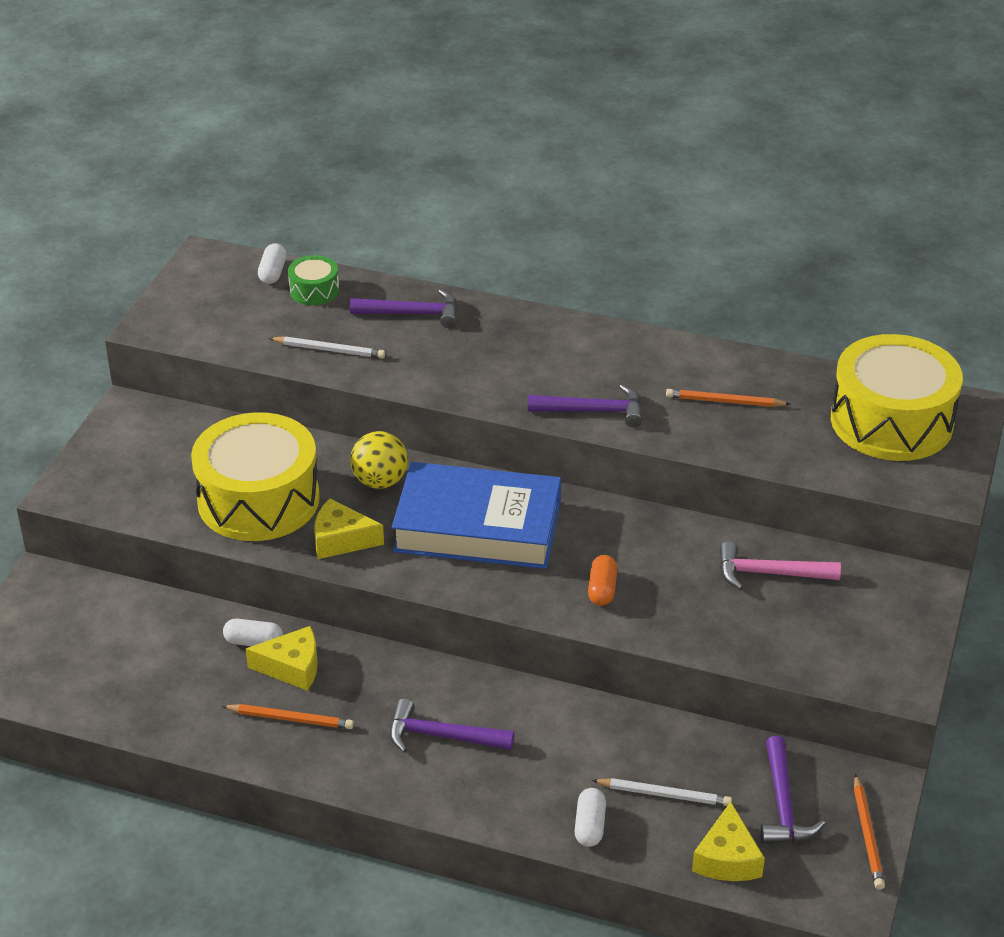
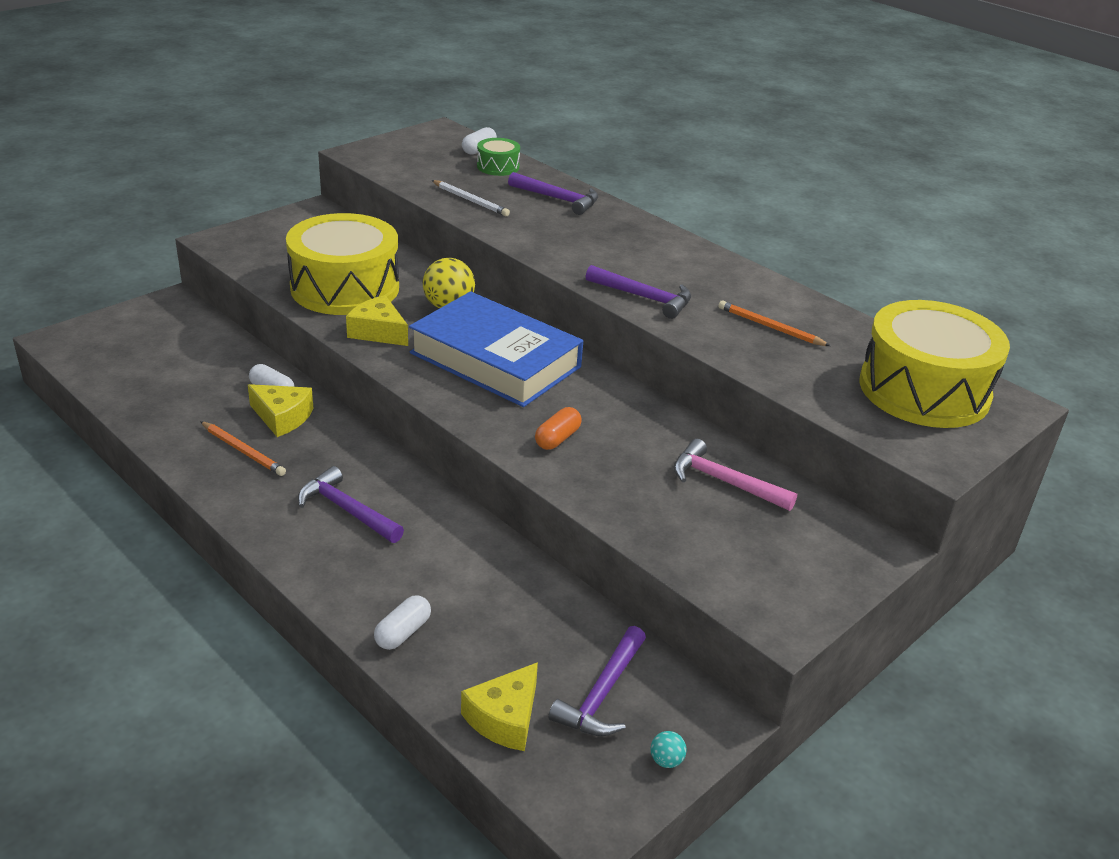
camera: 25 degrees right, 5 degrees down
(664, 794) = (494, 636): white pencil -> none
(867, 835) = (666, 760): orange pencil -> turquoise ball

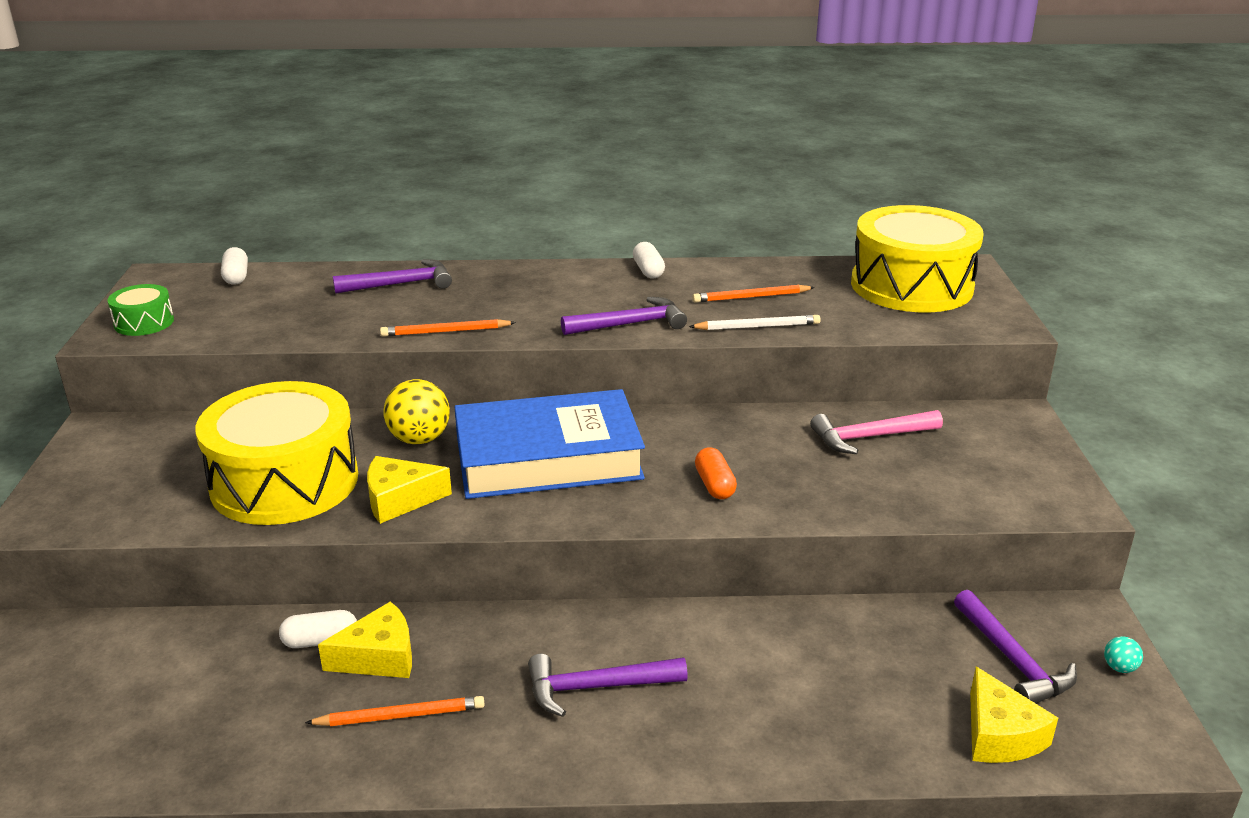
camera: 45 degrees left, 5 degrees down
(403, 632) = (825, 742): white capsule -> white capsule (648, 271)
(470, 200) = (324, 323): white pencil -> white pencil (757, 327)
(498, 167) = (287, 283): green drum -> green drum (144, 322)
(524, 241) = (445, 331): none -> orange pencil

